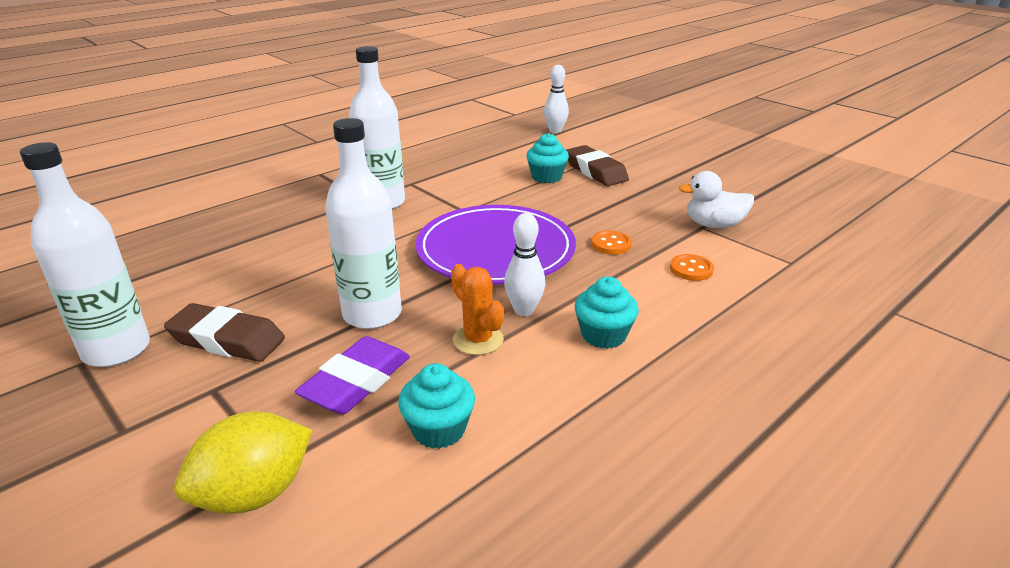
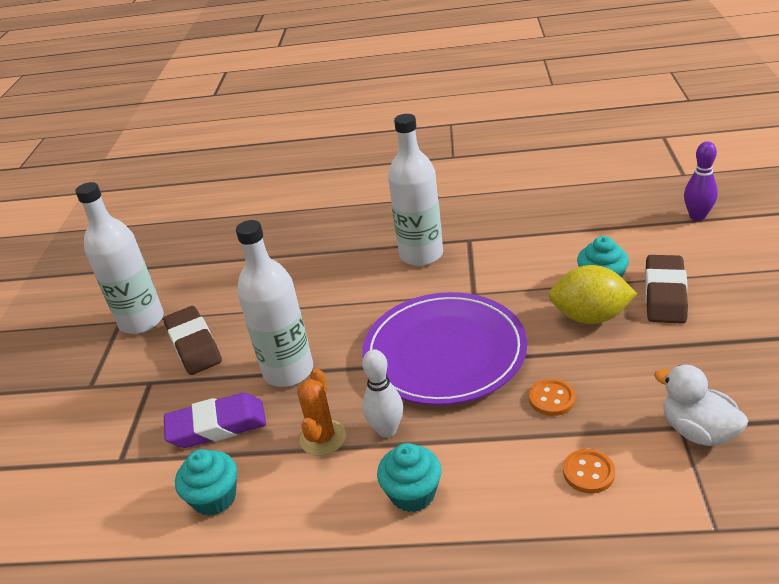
camera: 50 degrees right, 5 degrees up
(254, 493) = (93, 473): yellow lemon -> yellow lemon (590, 317)
(555, 131) = (697, 216): white bowling pin -> purple bowling pin

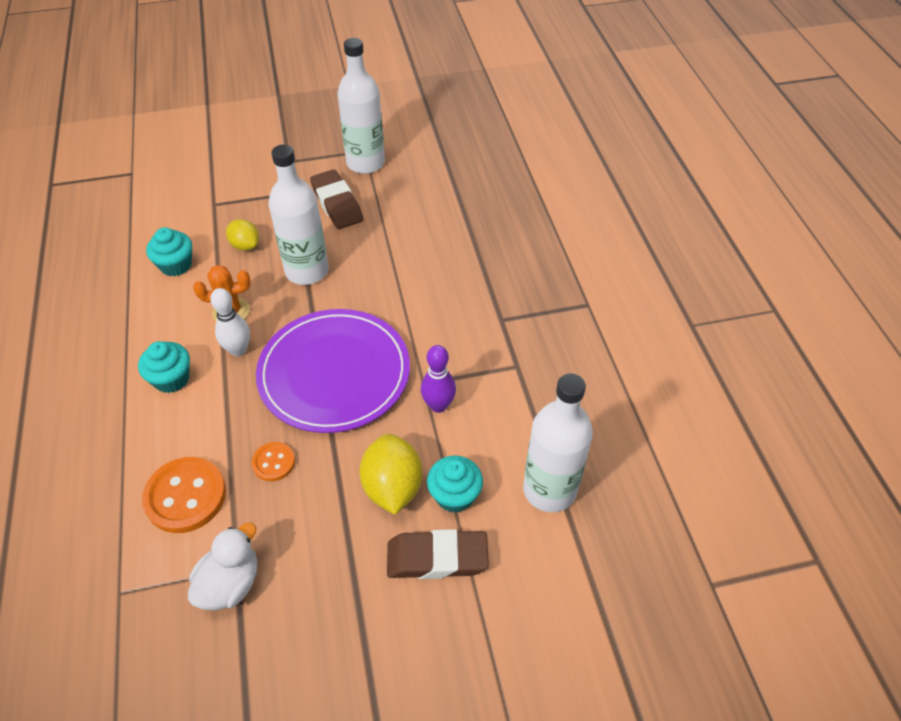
camera: 70 degrees right, 15 degrees up
(194, 345) = (337, 204): brown eraser -> brown eraser turned 75 degrees counterclockwise
(217, 426) = (245, 245): purple eraser -> yellow lemon
(421, 255) = (483, 330): white bottle -> white bottle (549, 490)
(588, 472) = (185, 496): orange button -> orange button, size x1.83
(697, 216) = (606, 599): purple bowling pin -> purple bowling pin (438, 405)

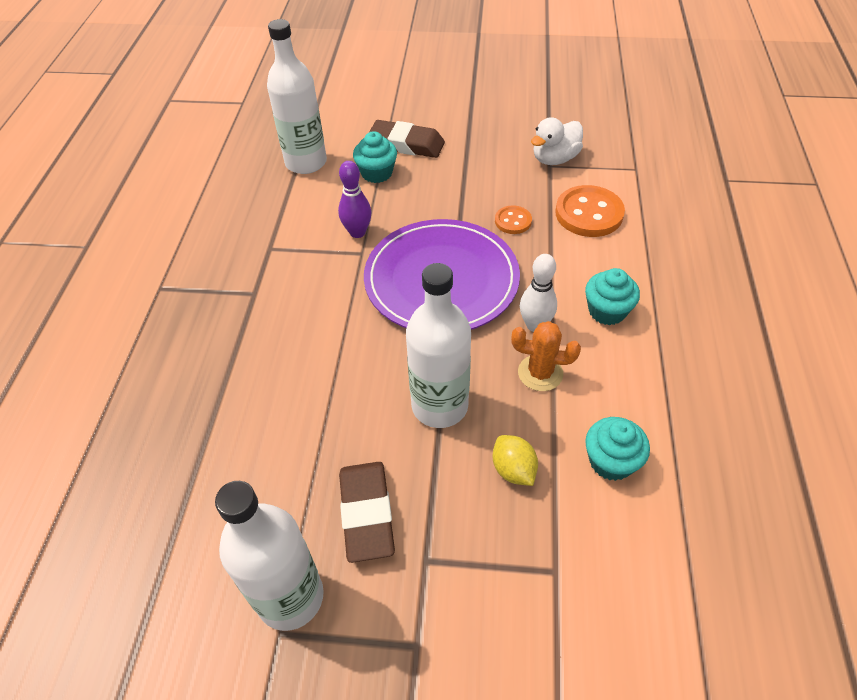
camera: 160 degrees left, 0 degrees up
(392, 487) = (421, 186): yellow lemon -> none

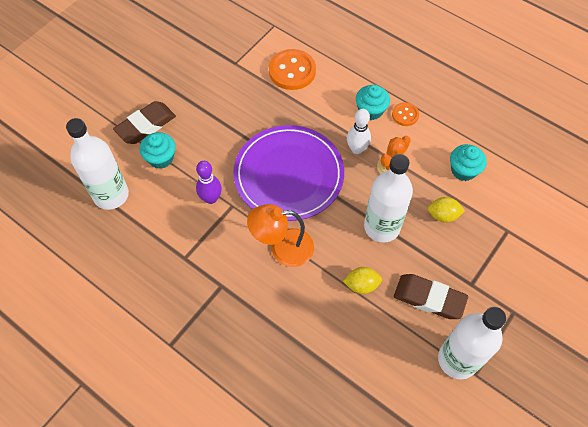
camera: 60 degrees left, 10 degrees up
(337, 322) = (283, 248): none -> orange lamp
(338, 424) = (361, 285): none -> yellow lemon
(513, 221) = (268, 111): orange button -> orange button (405, 115)
(554, 159) = (231, 57): white duck -> none

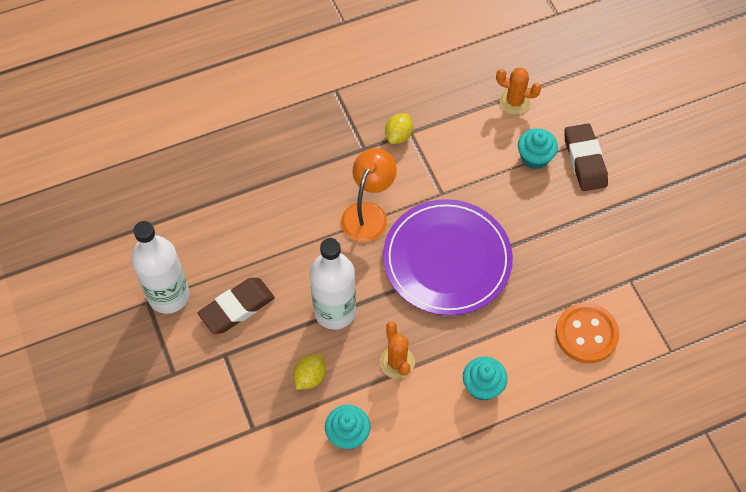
camera: 120 degrees right, 0 degrees up
(111, 195) = (514, 102): white bottle -> orange cactus
(211, 198) = (461, 179): purple bowling pin -> none
(357, 149) = (439, 341): white bowling pin -> none
(361, 285) = (288, 259): yellow lemon -> yellow lemon (398, 136)
(405, 115) = (455, 419): orange button -> none

